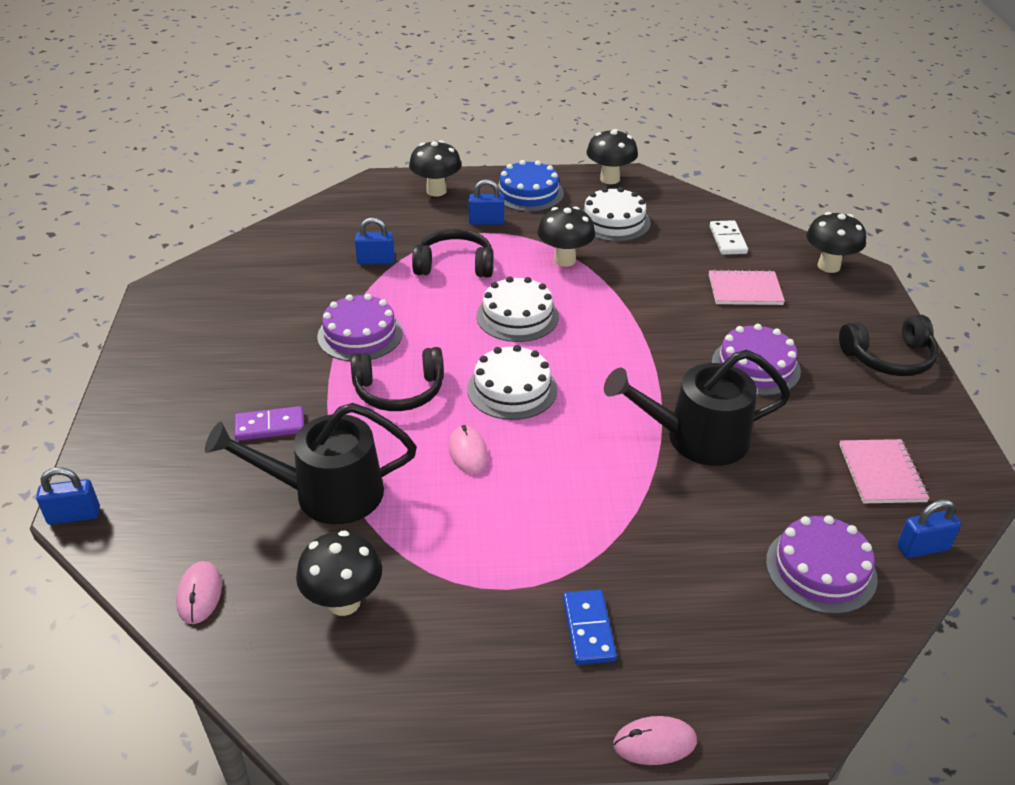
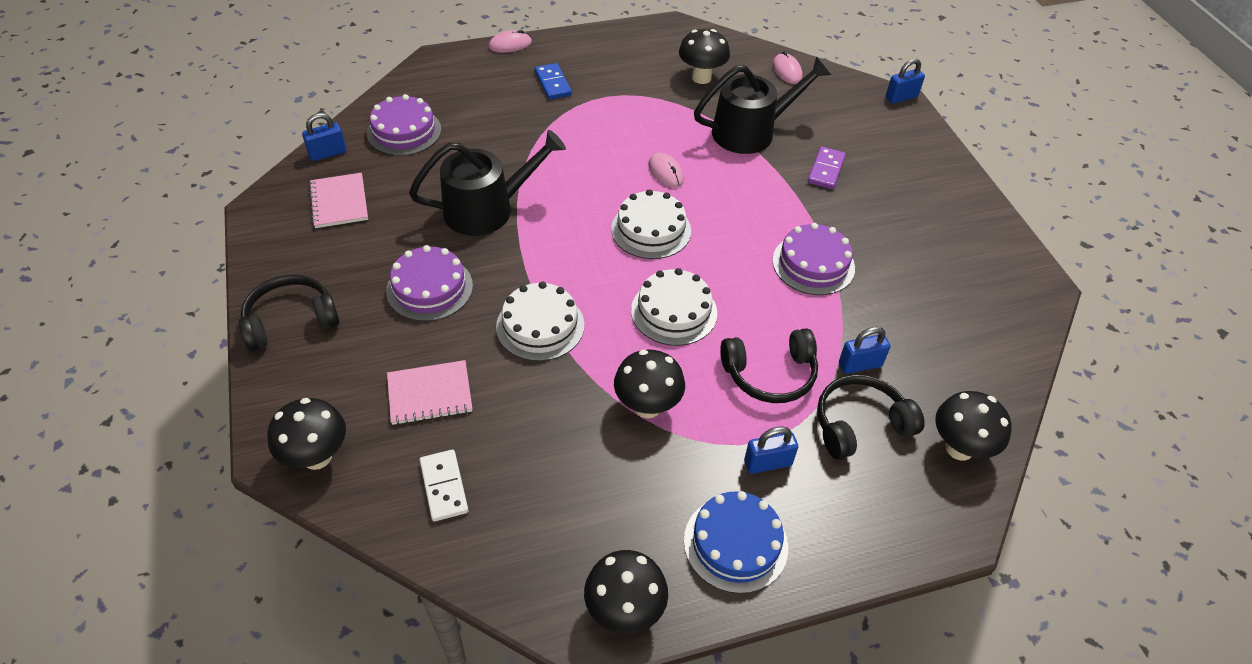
camera: 165 degrees right, 10 degrees up
(270, 426) = (826, 170): purple domino -> purple domino turned 45 degrees counterclockwise
(399, 391) = (745, 214): black headphones -> black headphones (860, 424)
(436, 191) = (865, 520): black mushroom -> black mushroom (959, 448)
(614, 221) = (601, 497): white cake -> white cake (540, 326)

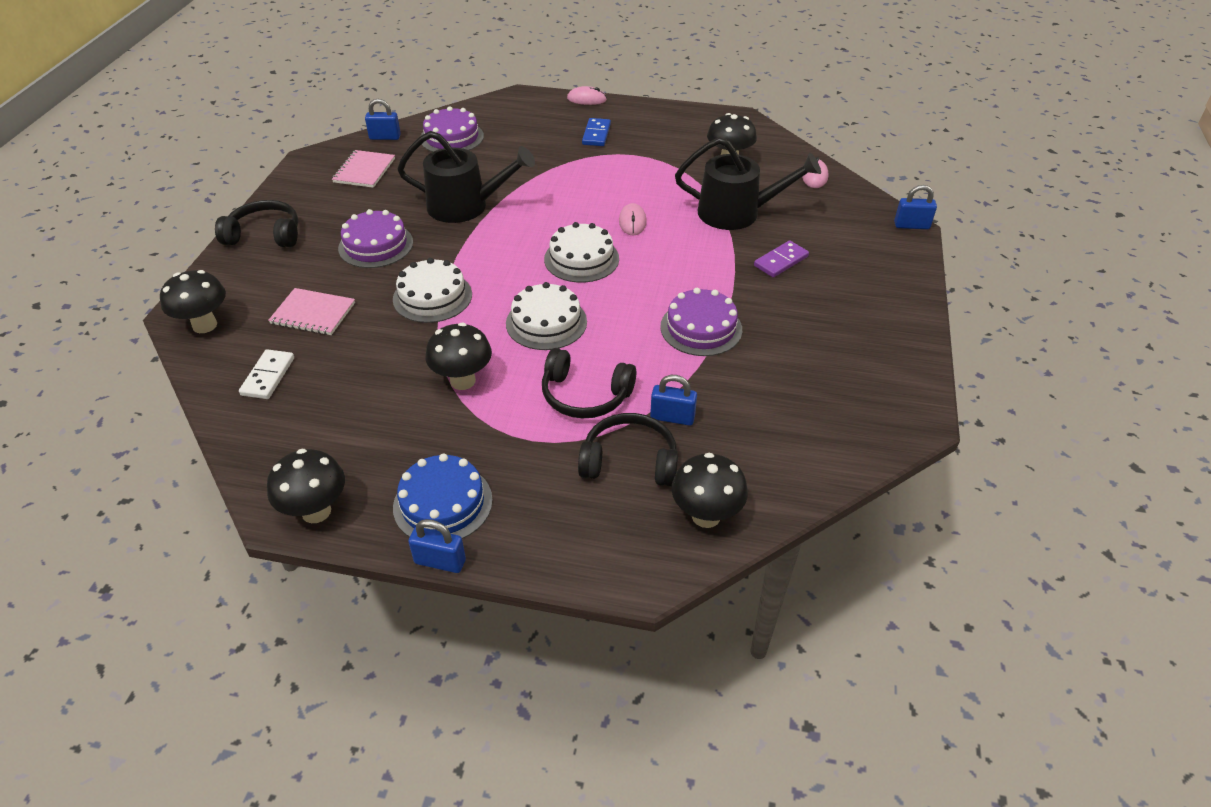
camera: 30 degrees right, 5 degrees down
(768, 463) = (522, 458): blue padlock -> blue padlock (440, 561)

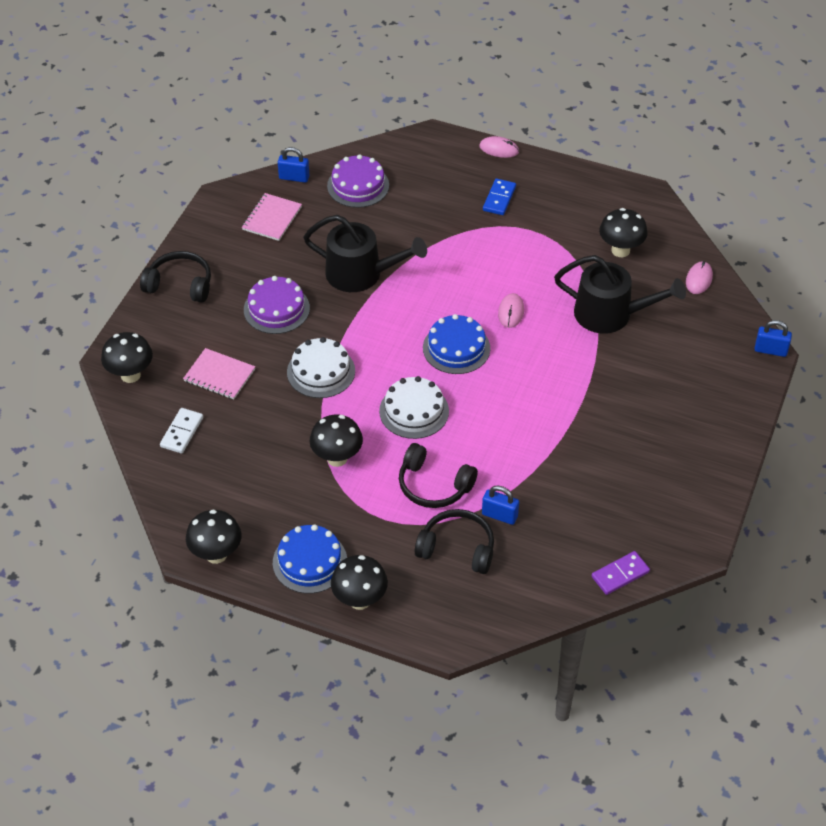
camera: 10 degrees right, 5 degrees up
(440, 561) = (303, 606): blue padlock -> none
(581, 259) = (456, 348): white cake -> blue cake
(701, 328) = (544, 435): purple cake -> none
(706, 516) = (505, 601): black mushroom -> black mushroom (360, 600)
(780, 261) = (635, 374): purple domino -> purple domino (620, 574)

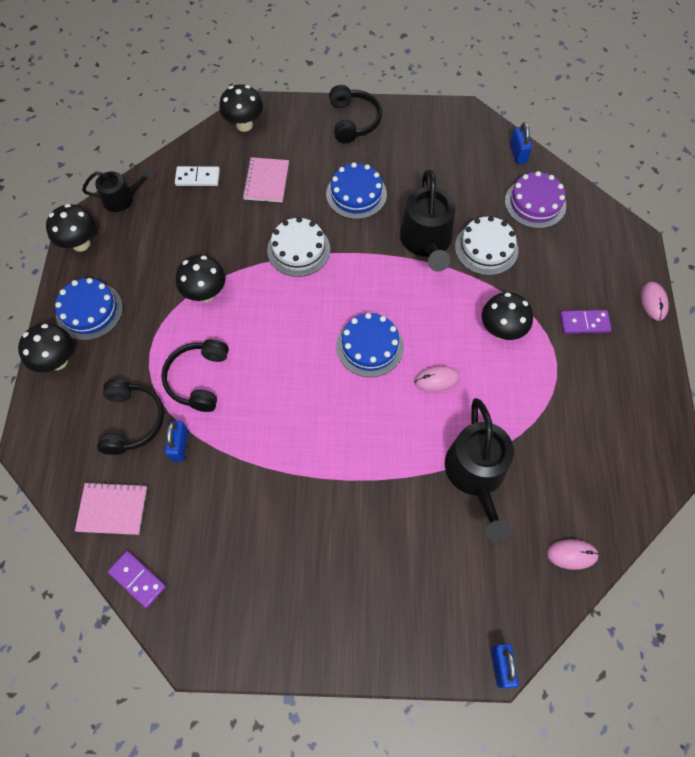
camera: 70 degrees right, 15 degrees up
(173, 505) = (122, 199): none -> black watering can
(272, 218) = (460, 155): pink notebook -> pink notebook (112, 509)
(276, 309) = (356, 194): purple cake -> blue cake
(414, 411) = (280, 335): white cake -> white cake (486, 248)
(499, 198) = (584, 323): blue domino -> purple domino
(620, 250) = (573, 459): black mushroom -> black mushroom (501, 330)

